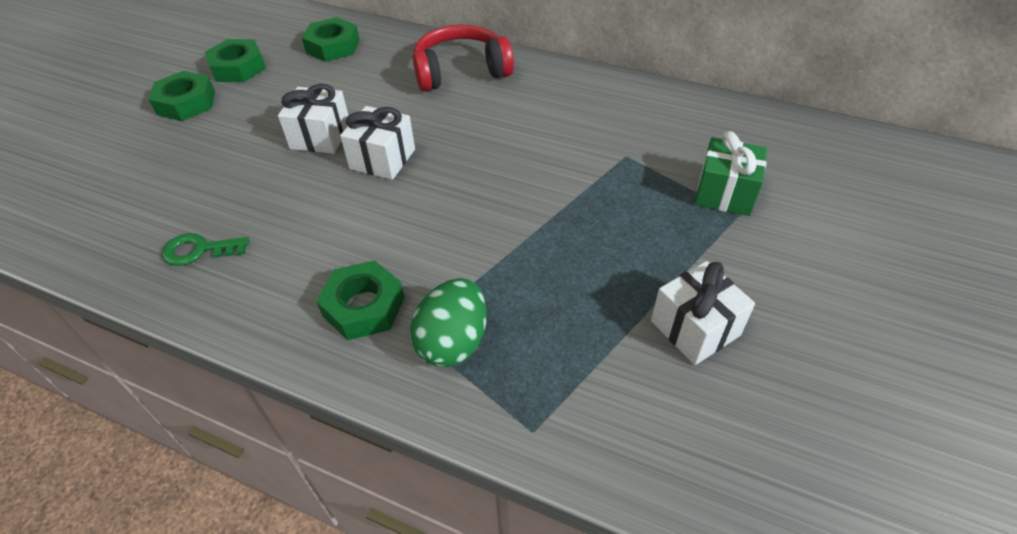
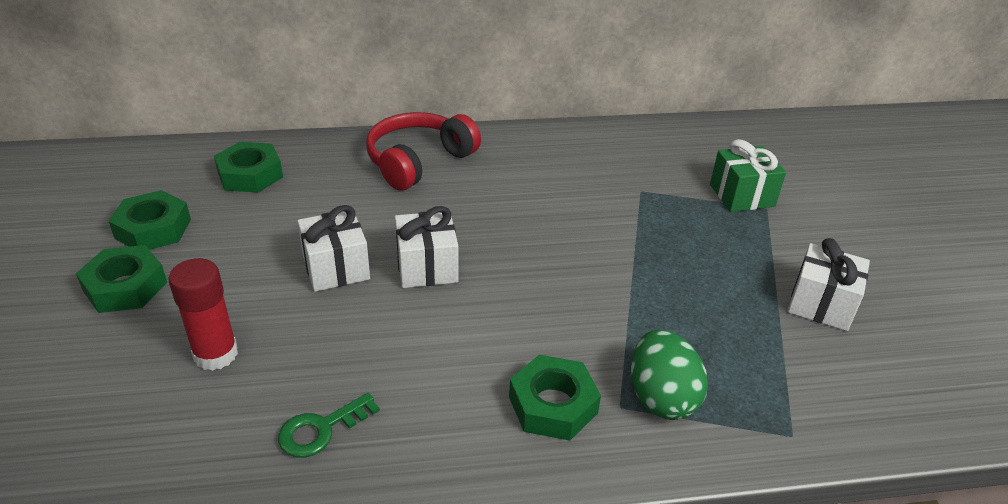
camera: 35 degrees left, 10 degrees down
(191, 170) = (216, 354): none -> red glue stick

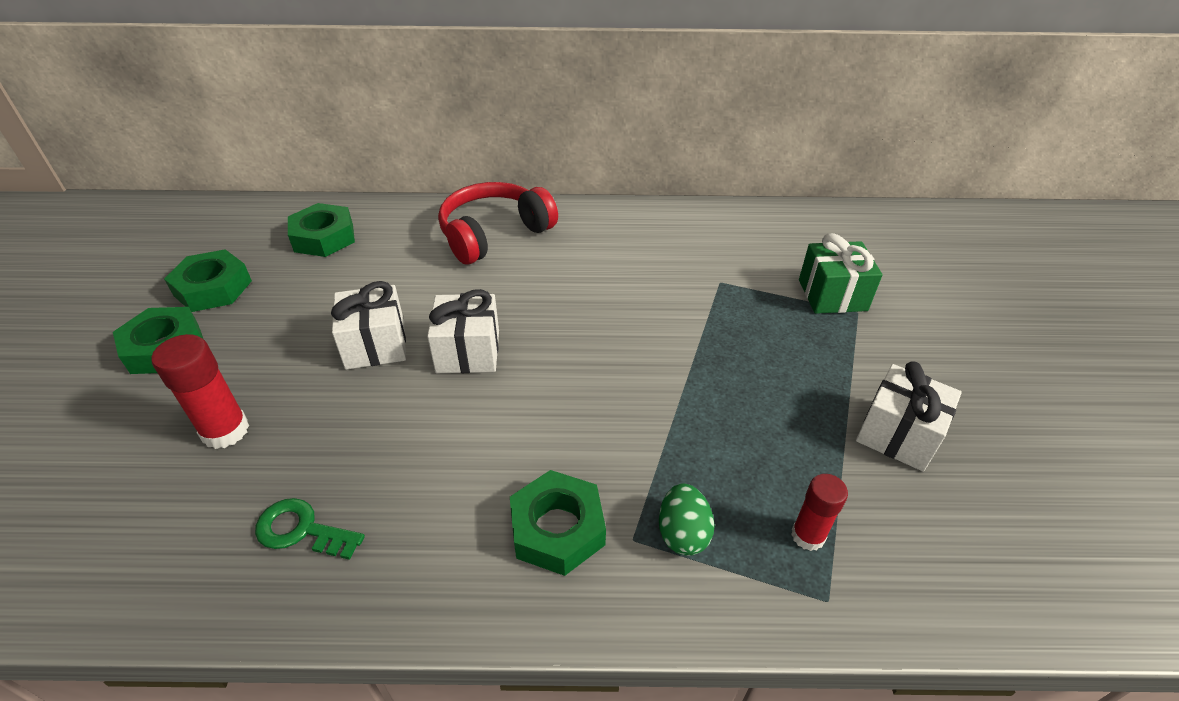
camera: 10 degrees right, 5 degrees up
(321, 429) = (302, 530): green key -> green key turned 45 degrees clockwise
(661, 398) = (683, 533): green egg -> green egg, size x0.66
(765, 389) = (808, 536): none -> red glue stick

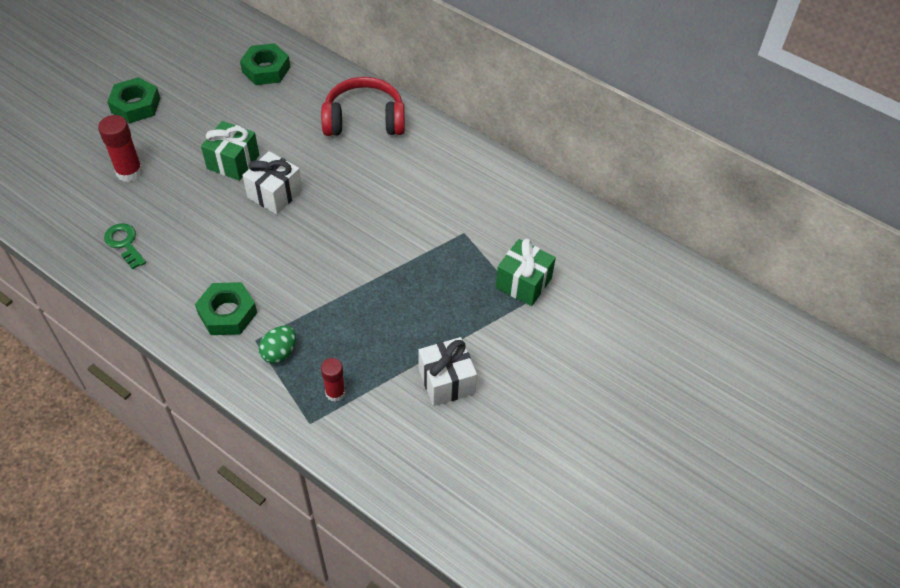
camera: 35 degrees right, 10 degrees up
(213, 288) = (183, 76): green nut -> none
(375, 345) = (233, 162): white gift -> green gift

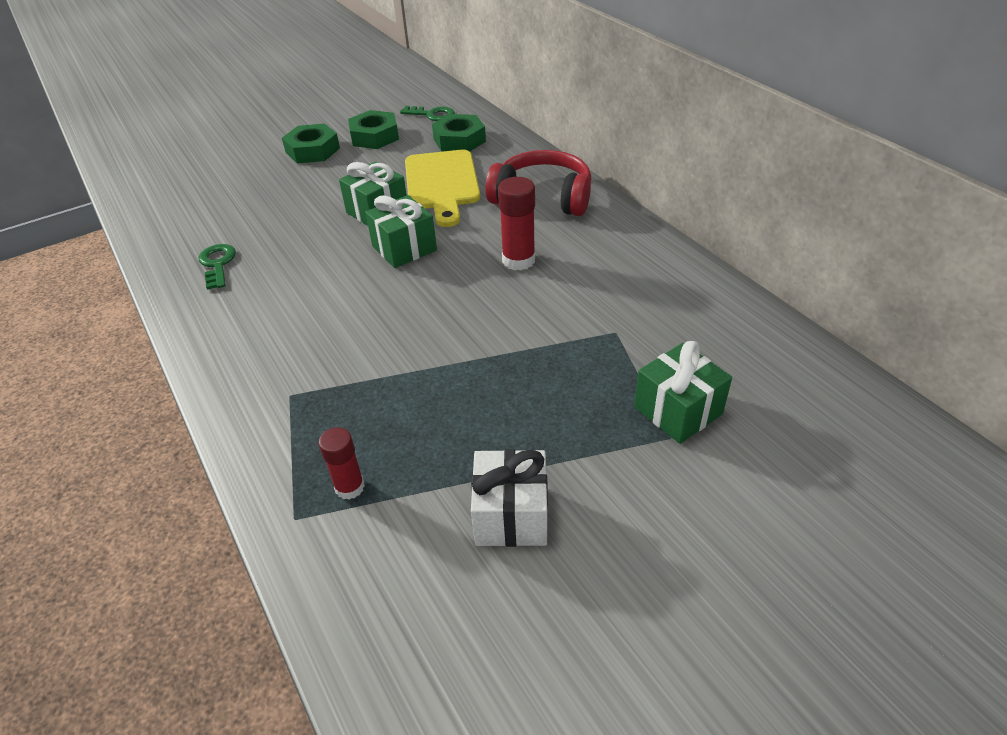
camera: 25 degrees right, 10 degrees down
(129, 172) = (268, 203): red glue stick -> red glue stick (518, 260)
(226, 43) = (432, 115): none -> green key
(227, 313) = (277, 357): green nut -> green nut (374, 136)
(274, 121) = (442, 183): none -> yellow cutting board
(275, 194) = (404, 248): white gift -> green gift
(279, 352) = (309, 417): green egg -> none

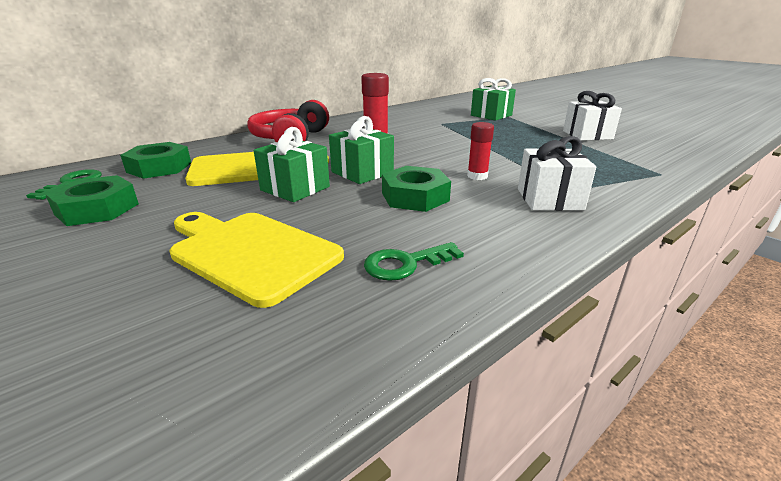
camera: 100 degrees left, 15 degrees down
(272, 203) = (250, 253): none -> yellow cutting board
(274, 368) = (549, 199): none -> white gift
(313, 150) = (95, 247): green nut -> green nut (415, 197)
(349, 487) = (620, 164): red glue stick -> red glue stick (477, 176)

